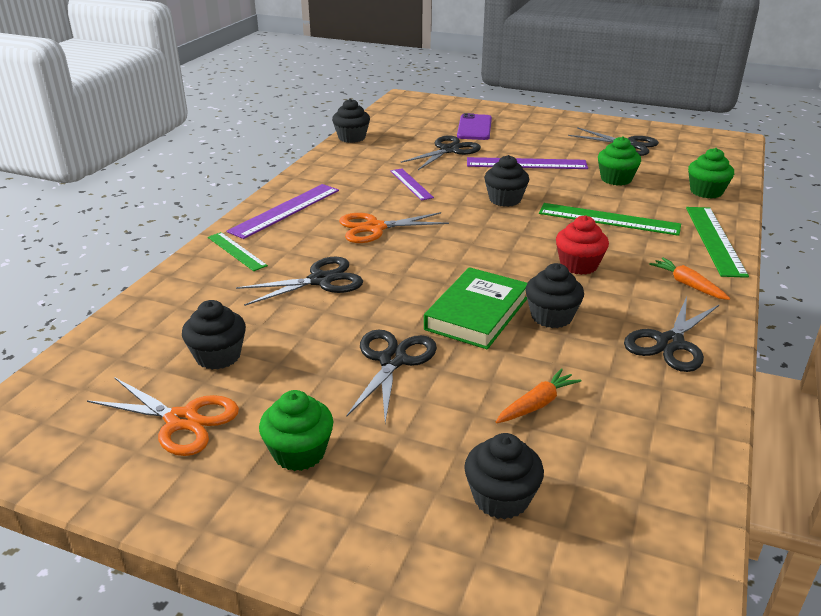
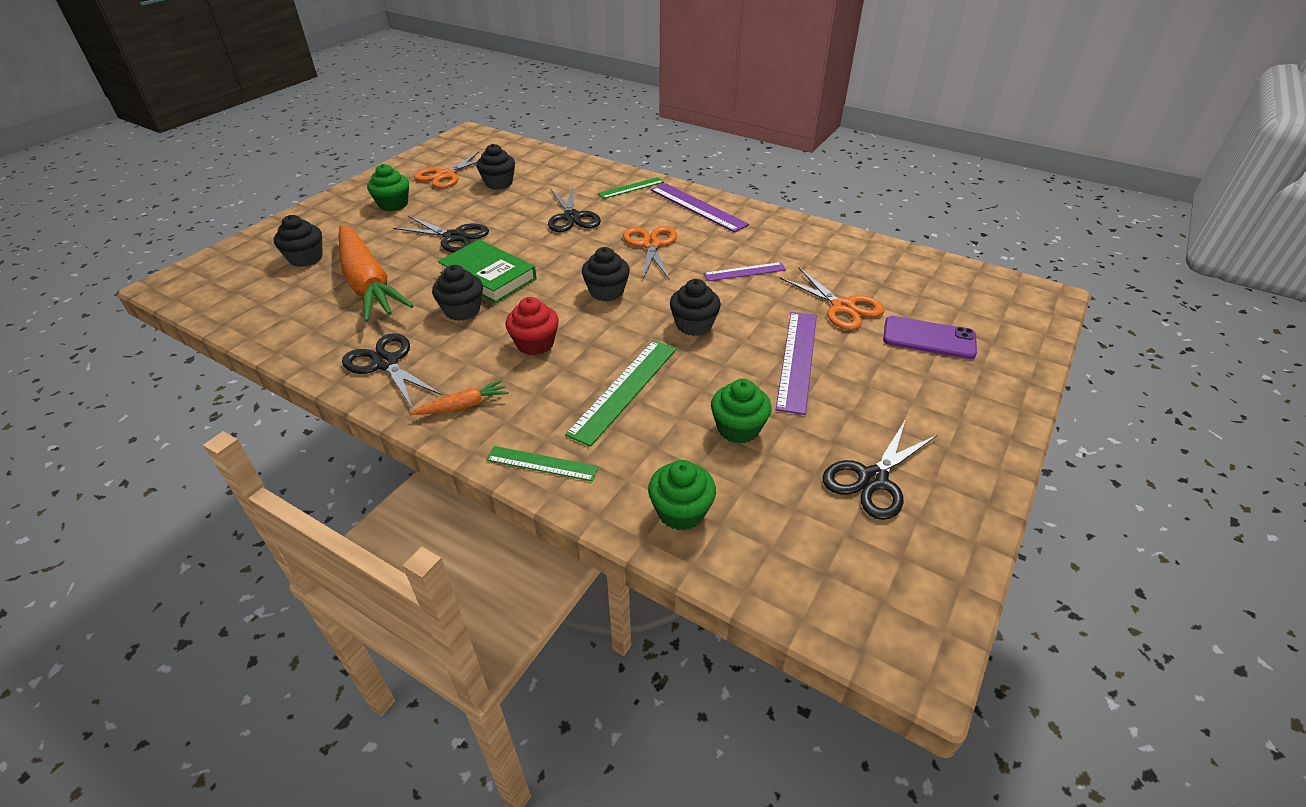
camera: 100 degrees right, 10 degrees up
(351, 138) = (879, 247): black cupcake -> black cupcake (606, 292)
(449, 150) = (842, 307): black scissors -> orange scissors
(537, 404) = (368, 284): orange carrot -> orange carrot, size x2.38
(714, 240) = (542, 463): green ruler -> green ruler, size x0.61

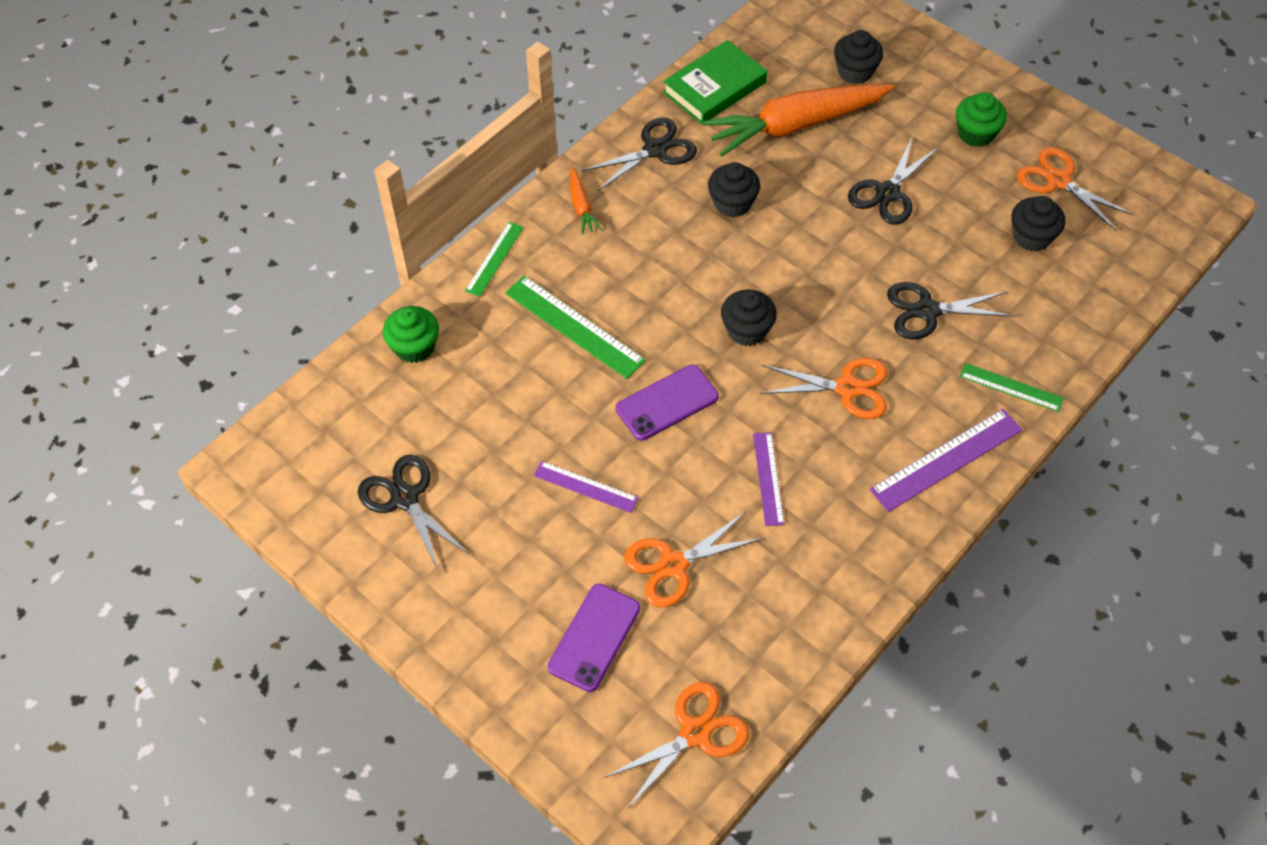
camera: 100 degrees right, 15 degrees up
(488, 276) = (795, 224): green book -> green book (714, 87)
(535, 344) = (662, 261): red cupcake -> none
(631, 188) = (1011, 387): green ruler -> green ruler turned 45 degrees counterclockwise
(694, 325) = (667, 403): black cupcake -> purple phone
(738, 428) = (497, 408): green cupcake -> none
(797, 360) = (585, 486): purple ruler -> purple ruler, size x0.61
(964, 286) = (695, 733): none -> orange scissors

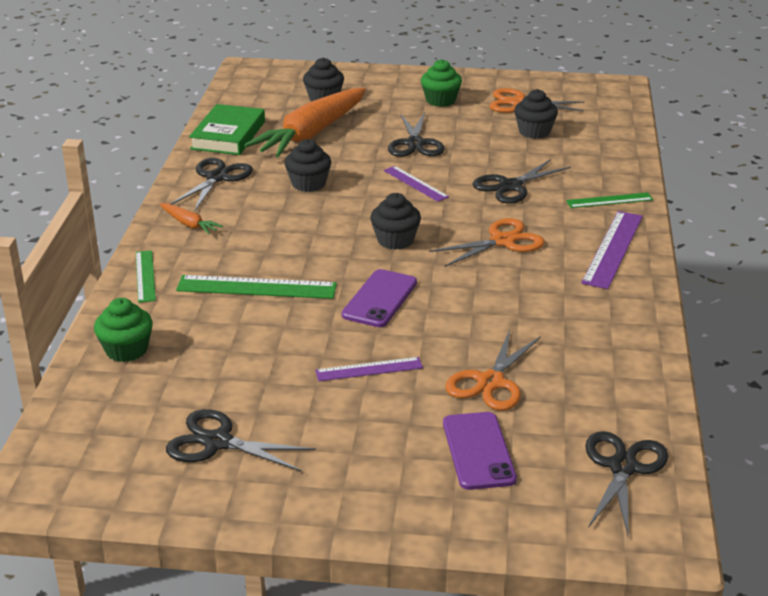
camera: 35 degrees left, 25 degrees down
(695, 733) = (622, 467): orange scissors -> black scissors
(768, 478) = (504, 307): purple ruler -> purple ruler (415, 183)

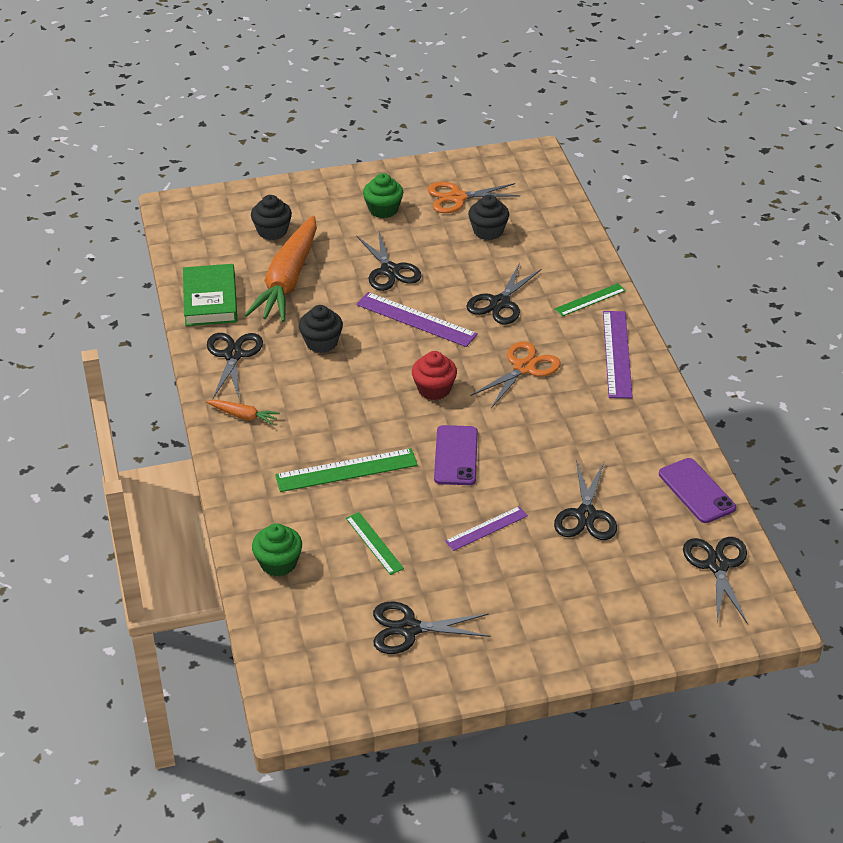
camera: 20 degrees left, 10 degrees up
(145, 276) = (242, 483): green ruler -> green ruler (374, 543)
(395, 240) = (434, 389): black cupcake -> red cupcake
(415, 183) = (416, 319): purple ruler -> purple ruler, size x1.64
(478, 451) = (608, 580): purple phone -> purple phone (696, 491)
(491, 382) = (586, 515): orange scissors -> black scissors

